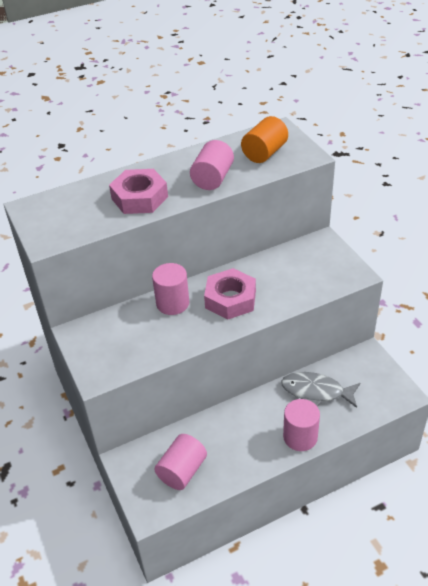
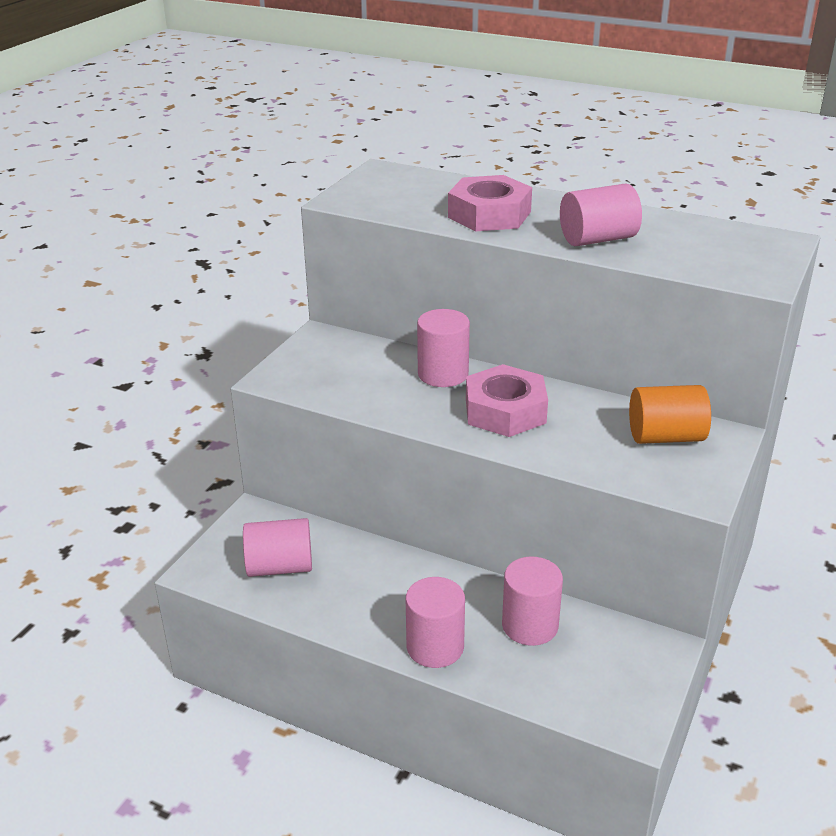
camera: 50 degrees right, 10 degrees down
(264, 153) = (710, 250): orange cylinder -> orange cylinder (665, 437)
(316, 391) = (530, 625): grey fish -> pink cylinder

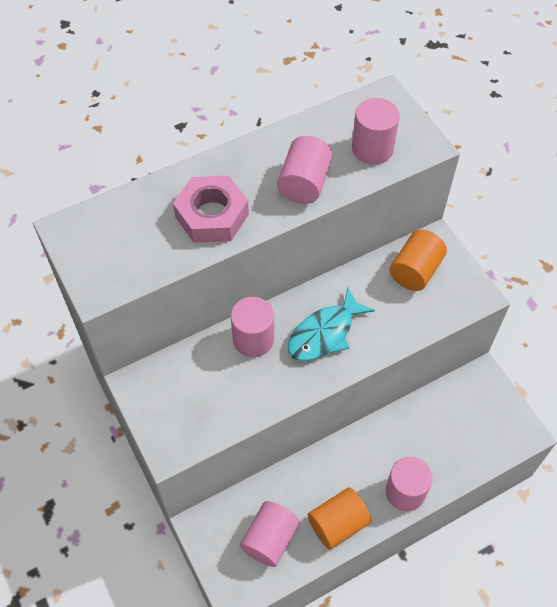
camera: 55 degrees left, 25 degrees up
(343, 609) = (338, 524): none -> orange cylinder
(505, 411) = (324, 333): pink nut -> turquoise fish
(530, 625) = (422, 430): pink cylinder -> pink cylinder (372, 149)

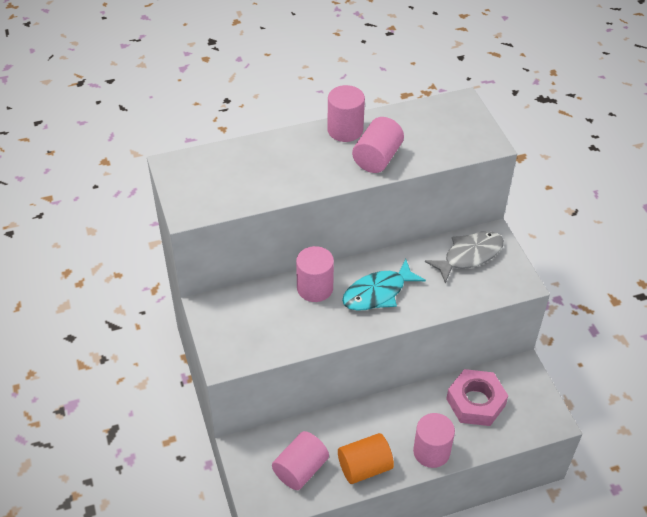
camera: 10 degrees right, 10 degrees down
(212, 215) = (294, 171): pink nut -> pink nut (475, 402)
(372, 149) = (441, 140): pink cylinder -> pink cylinder (345, 130)
(415, 271) = (469, 256): orange cylinder -> grey fish

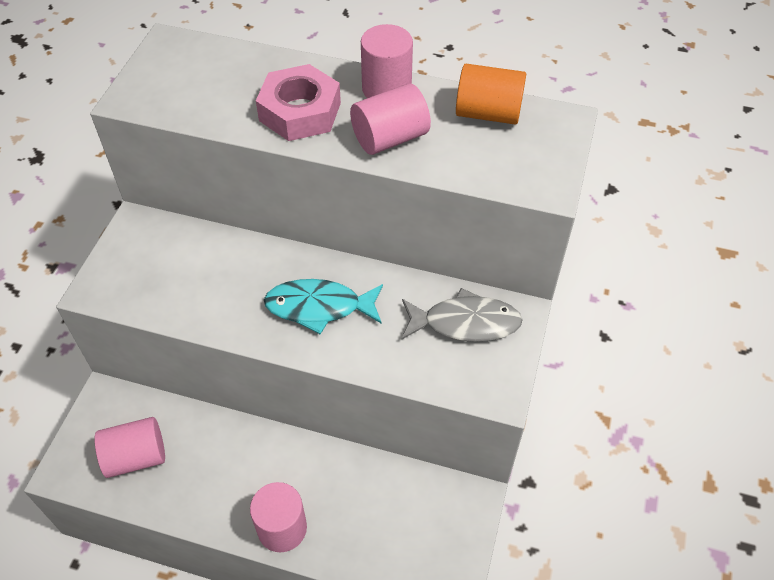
camera: 35 degrees right, 5 degrees up
(315, 288) = (258, 264): pink cylinder -> none
(364, 467) = (198, 498): orange cylinder -> orange cylinder (488, 113)
(475, 402) = (381, 503): pink nut -> pink nut (300, 112)

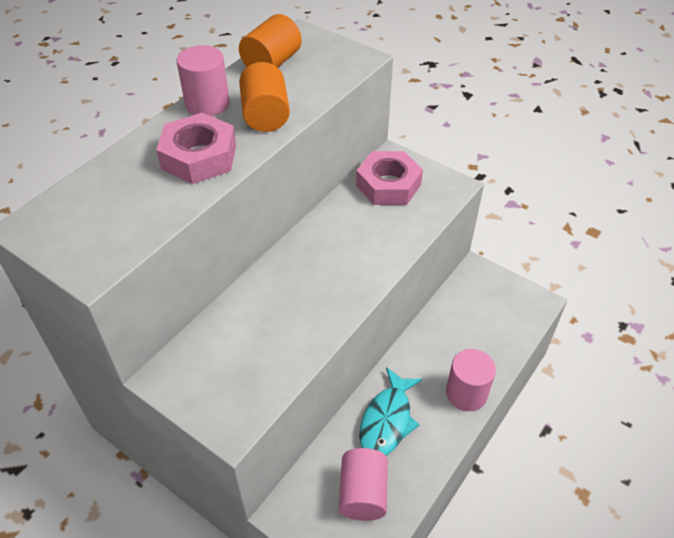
camera: 70 degrees left, 5 degrees down
(319, 307) = (335, 262): turquoise fish -> turquoise fish (387, 420)
(390, 138) = (265, 115): pink cylinder -> orange cylinder
(465, 323) = (388, 185): grey fish -> pink nut

